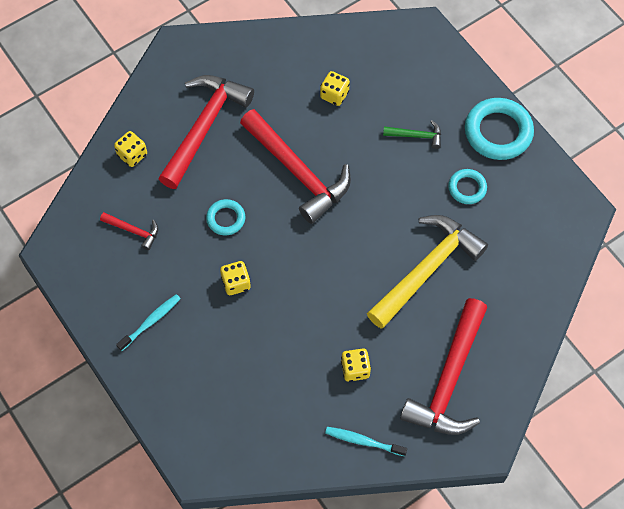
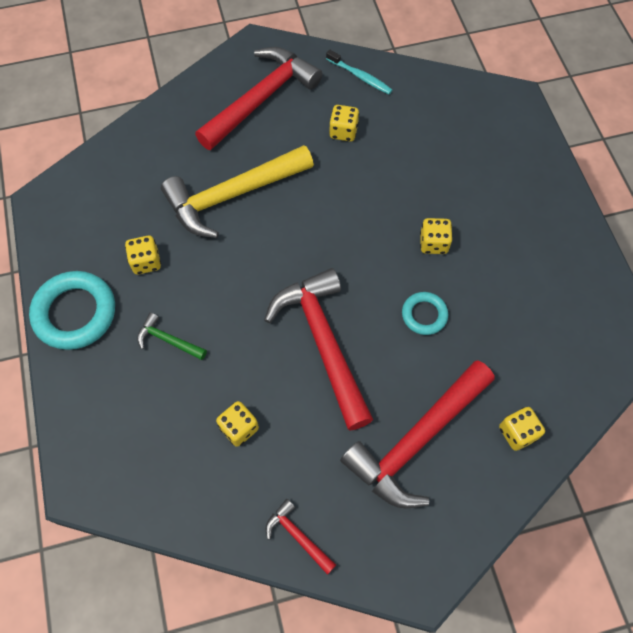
camera: 160 degrees left, 0 degrees up
(133, 231) = (533, 335): red hammer -> red hammer (297, 536)
(150, 321) = (533, 233): turquoise toothbrush -> none
(467, 188) = (146, 262): turquoise ring -> yellow dice

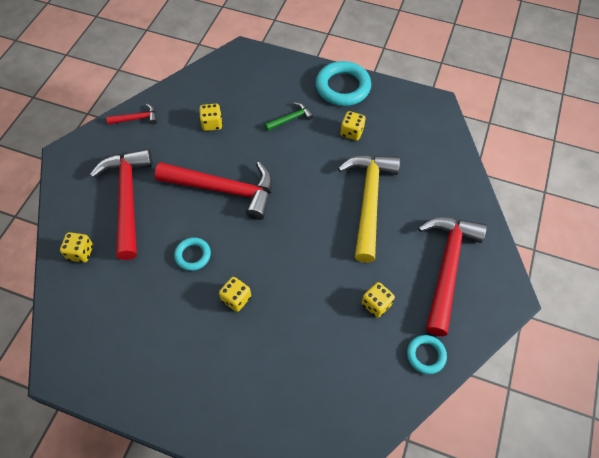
camera: 125 degrees right, 5 degrees down
(261, 99) = (447, 267): red hammer -> red hammer turned 150 degrees counterclockwise
(360, 76) = (426, 355): turquoise toothbrush -> turquoise ring

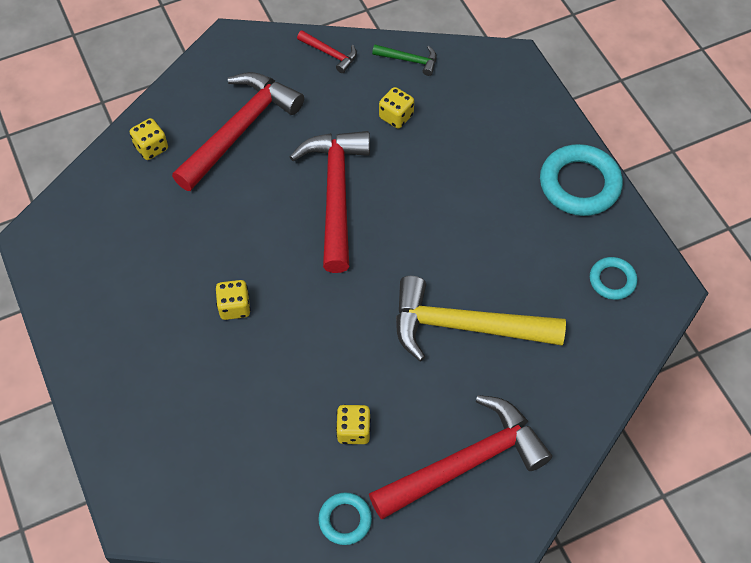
camera: 45 degrees right, 0 degrees up
(193, 255) = (240, 233): turquoise ring -> turquoise ring (612, 280)
(224, 189) = (335, 194): red hammer -> red hammer turned 150 degrees counterclockwise
(291, 119) = (482, 174): green hammer -> green hammer (409, 60)
(352, 132) = (531, 241): yellow dice -> none
(368, 201) = (464, 327): yellow hammer -> yellow hammer turned 135 degrees counterclockwise

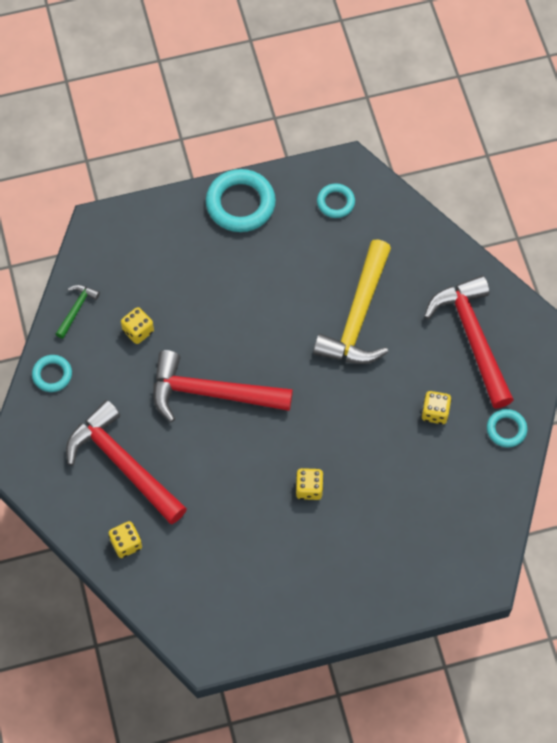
camera: 80 degrees left, 5 degrees up
(330, 54) = (52, 375): red hammer -> turquoise ring

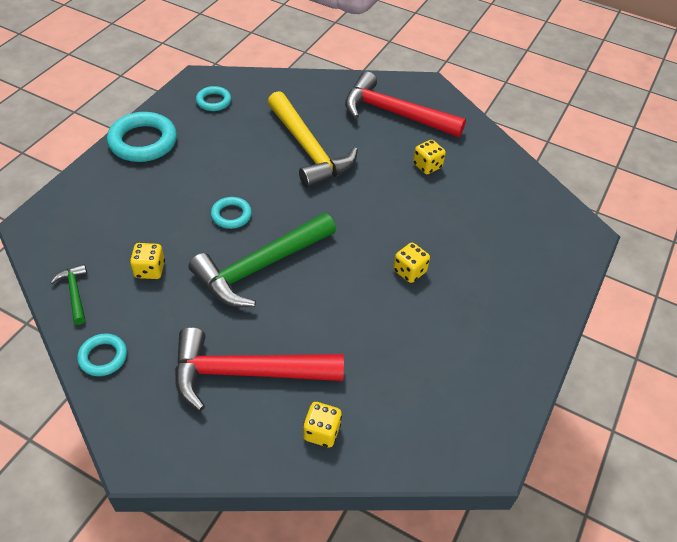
camera: 50 degrees left, 15 degrees down
(211, 393) = (260, 267): red hammer -> green hammer
(506, 429) = (479, 144): turquoise ring -> turquoise ring (231, 215)

